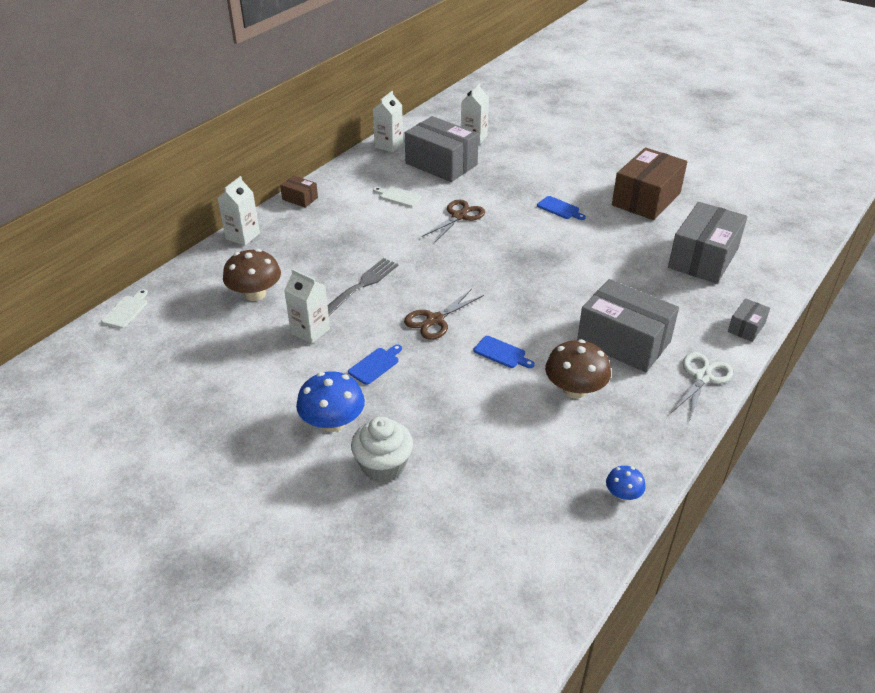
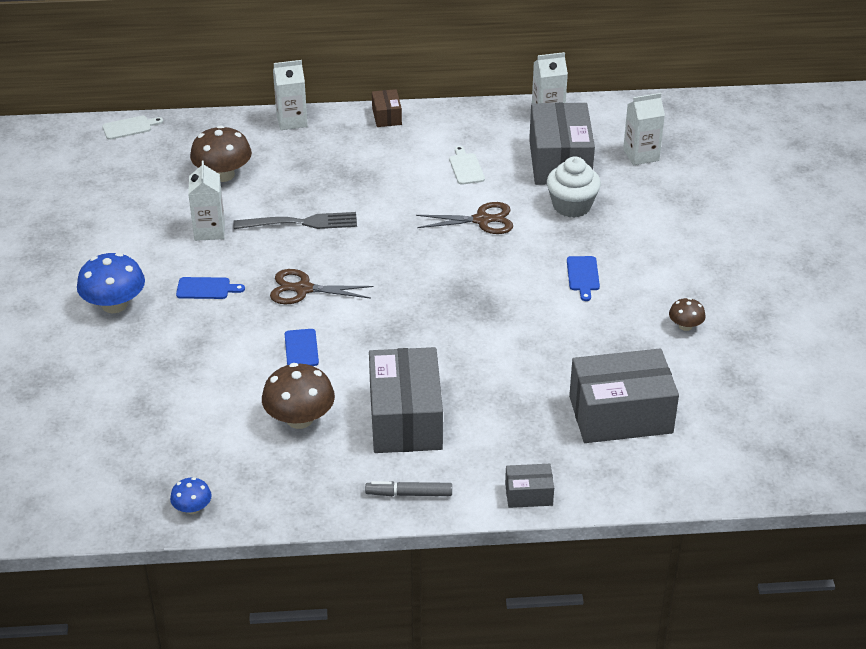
camera: 50 degrees right, 0 degrees up
(383, 466) = (93, 357): white cupcake -> white cupcake (572, 206)
(646, 199) = (685, 326): brown box -> brown mushroom
(702, 377) = (409, 494): white scissors -> grey marker

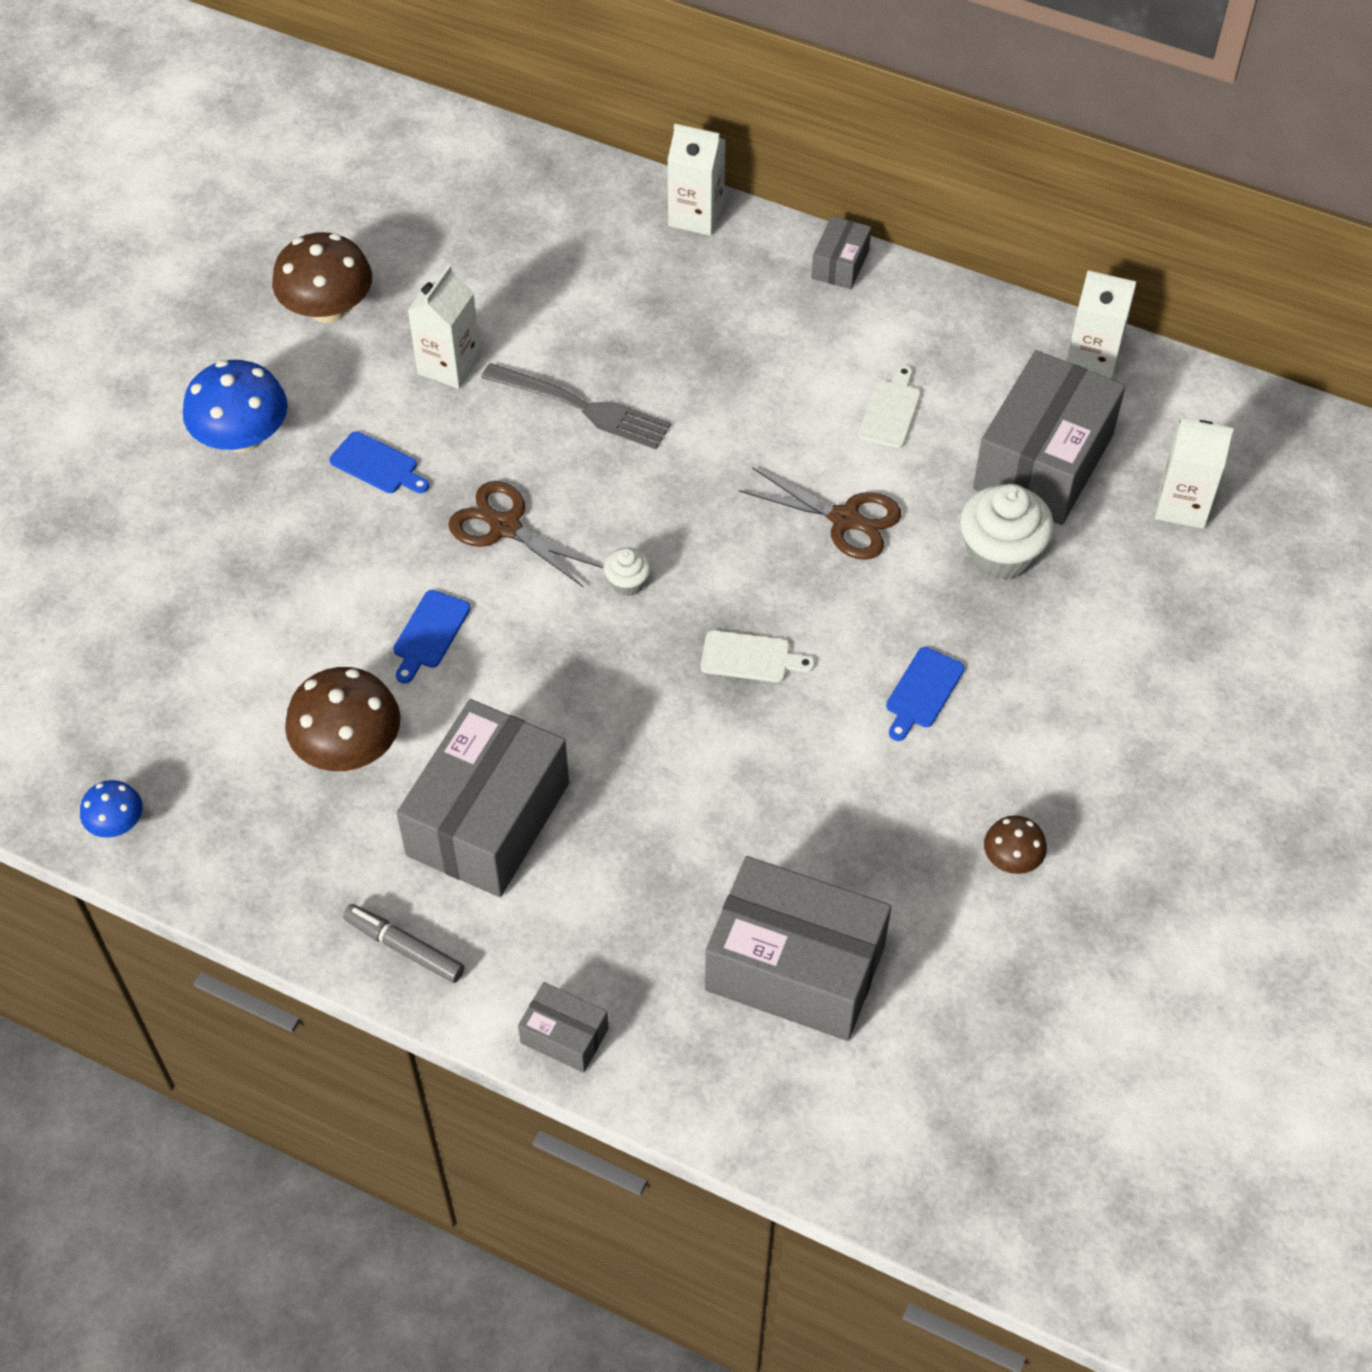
camera: 30 degrees right, 15 degrees up
(129, 127) = (464, 134): white cutting board -> white cutting board (750, 658)
(223, 175) = (534, 273): brown mushroom -> brown mushroom (328, 308)
(387, 116) = (840, 264): brown box -> grey box
(391, 288) = (627, 582): none -> white cupcake

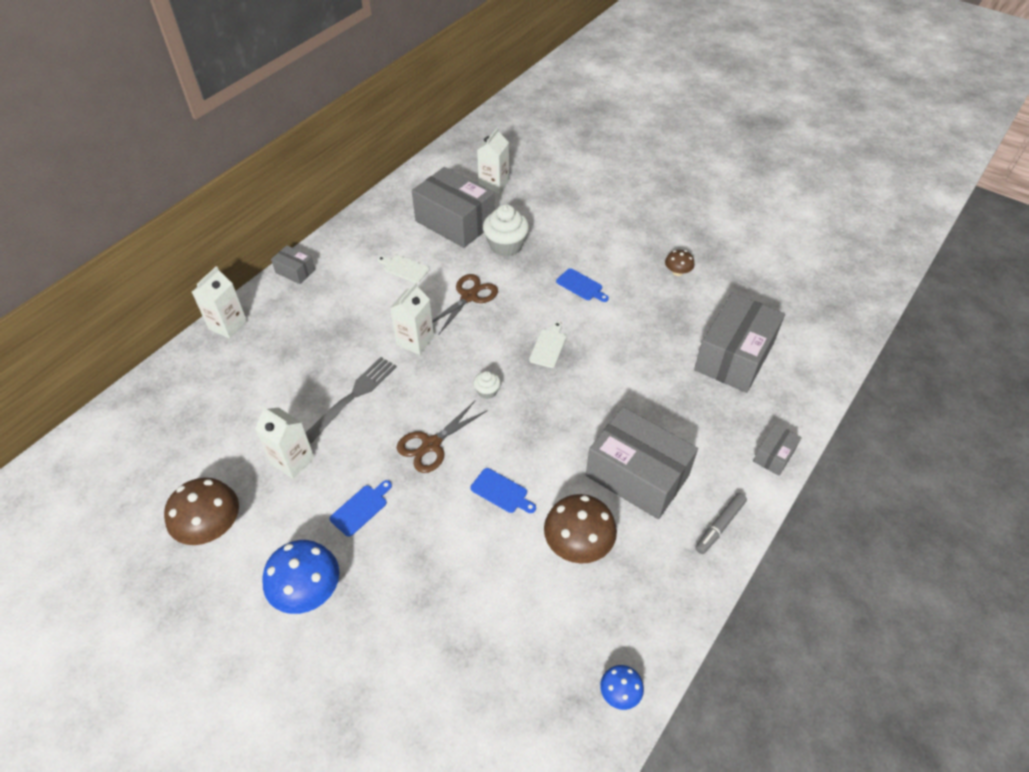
camera: 80 degrees left, 5 degrees down
(1092, 361) = (399, 195): white carton -> white carton (415, 341)

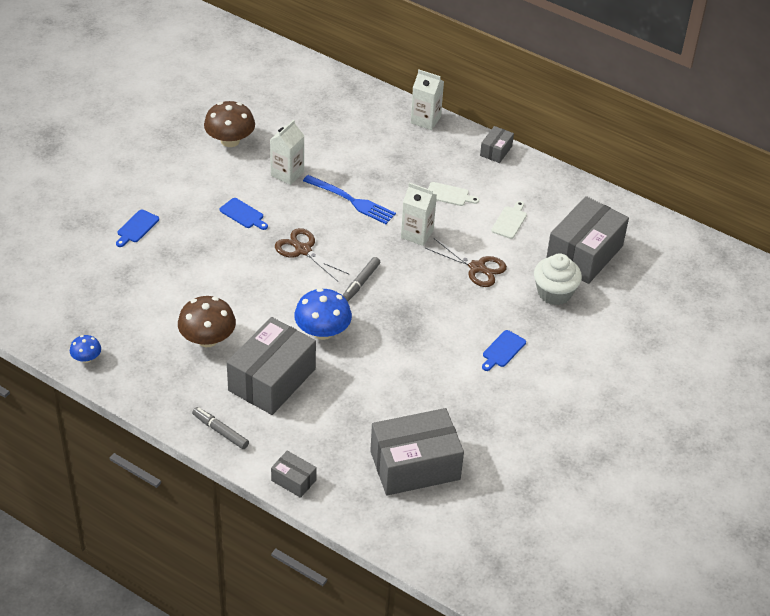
camera: 85 degrees right, 5 degrees down
(307, 590) = (177, 194): blue mushroom -> blue mushroom (322, 331)
(353, 396) = (351, 200): grey fork -> blue fork
(487, 391) = (361, 282): white cupcake -> grey marker
(494, 184) = (653, 282): white carton -> none
(501, 492) = (256, 293): blue cutting board -> blue cutting board (136, 228)
(548, 346) = (417, 324): white cutting board -> white cutting board (449, 195)
(677, 272) = (534, 431): brown mushroom -> none
(734, 356) = (415, 465): grey box -> grey box turned 45 degrees counterclockwise

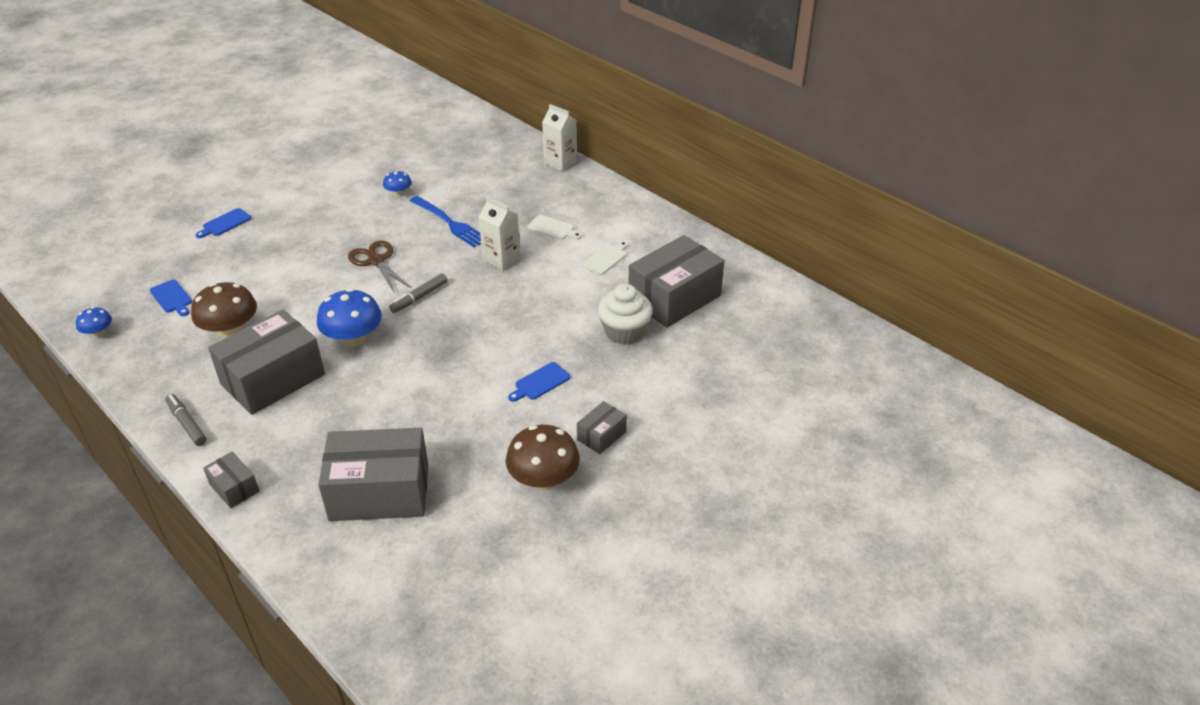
camera: 15 degrees right, 5 degrees down
(230, 140) = (359, 161): brown mushroom -> brown mushroom (543, 479)
(243, 214) = (335, 223): blue cutting board -> blue cutting board (172, 298)
(287, 173) = (398, 193): white carton -> blue mushroom
(477, 267) = (550, 298): brown scissors -> none
(496, 151) = (620, 195): grey box -> grey box (601, 435)

